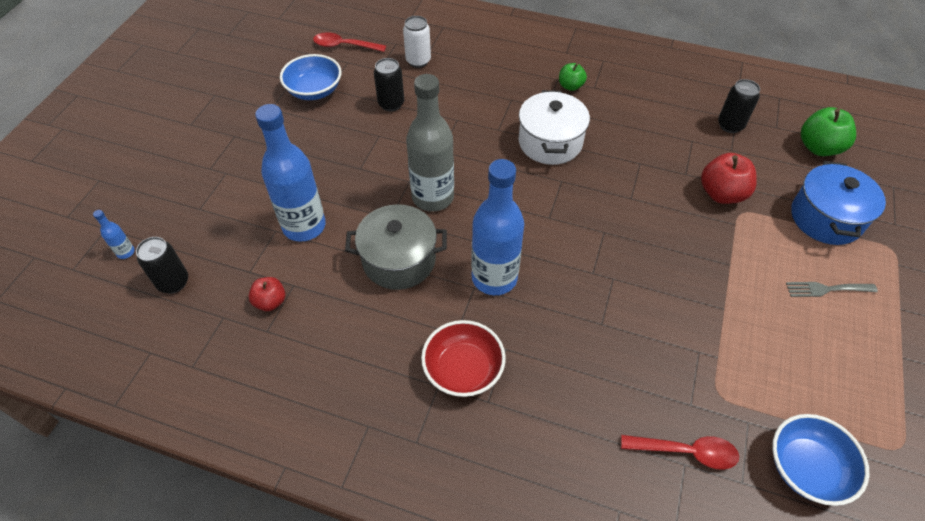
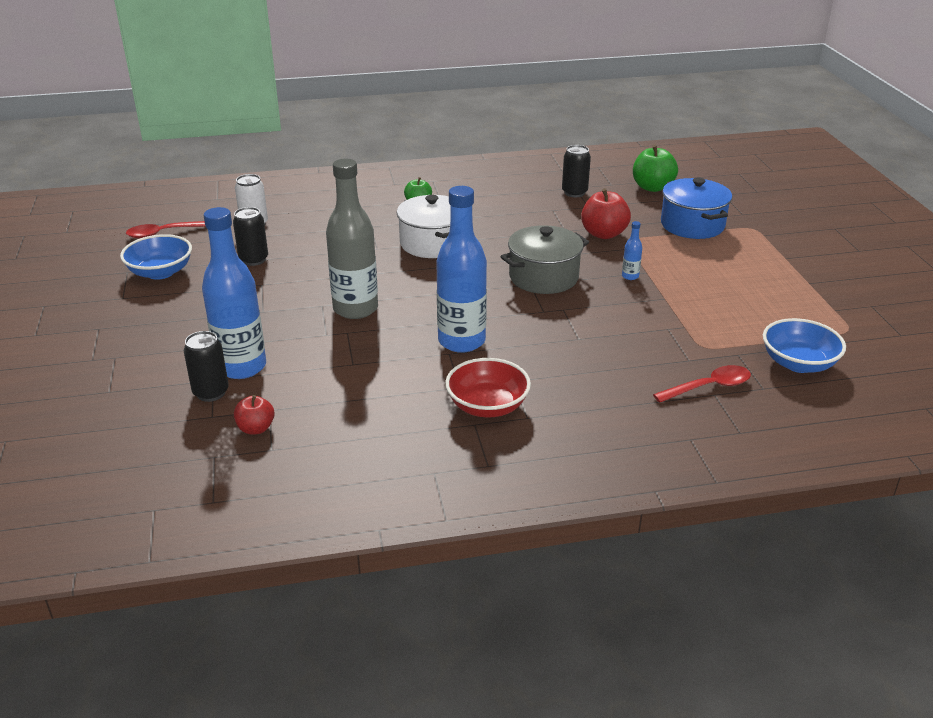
camera: 30 degrees left, 20 degrees down
(125, 252) = (49, 450): blue bottle -> blue bottle (630, 276)
(173, 282) = (131, 452): black can -> black can (211, 393)
(399, 260) = (361, 359): grey pot -> grey pot (543, 277)
(826, 289) = (727, 263): grey fork -> none

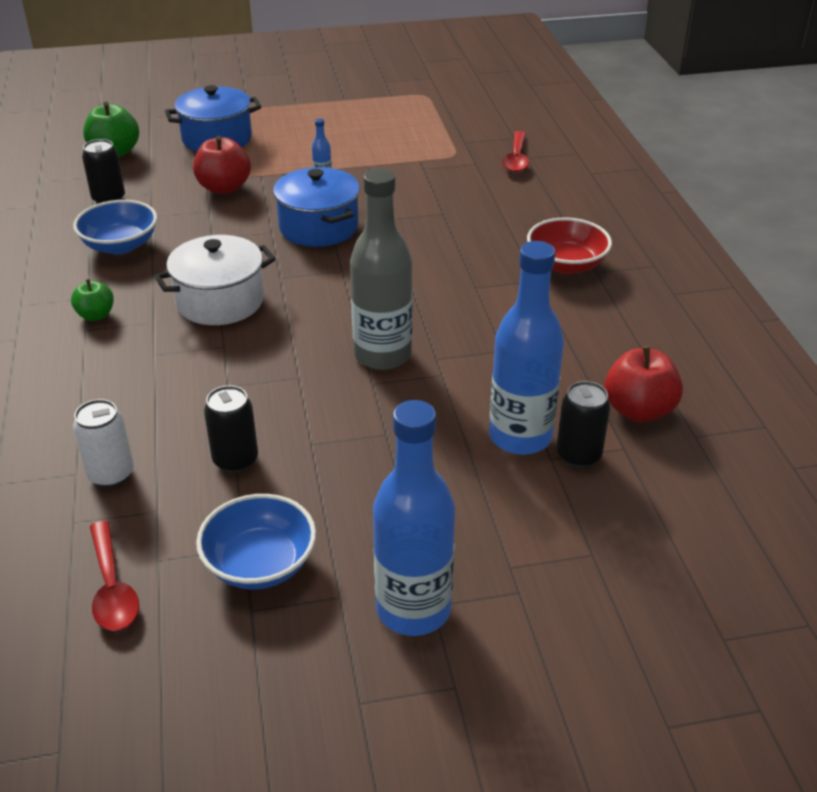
camera: 90 degrees left, 5 degrees up
(256, 428) = (638, 410): red apple -> red apple, size x1.65
(461, 341) = (452, 279): blue bottle -> blue bottle (413, 609)
(543, 277) = (319, 227): grey pot -> blue pot
(709, 387) = (516, 159): red spoon -> red spoon turned 150 degrees counterclockwise
(798, 363) = (476, 120): blue bowl -> blue bowl (120, 245)

